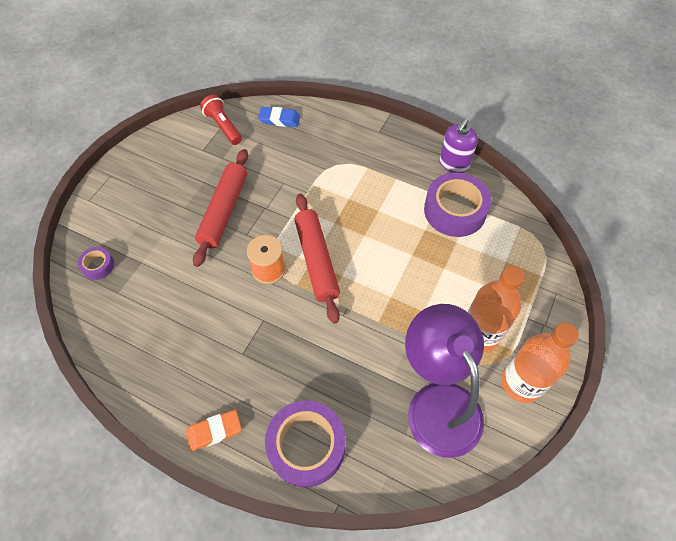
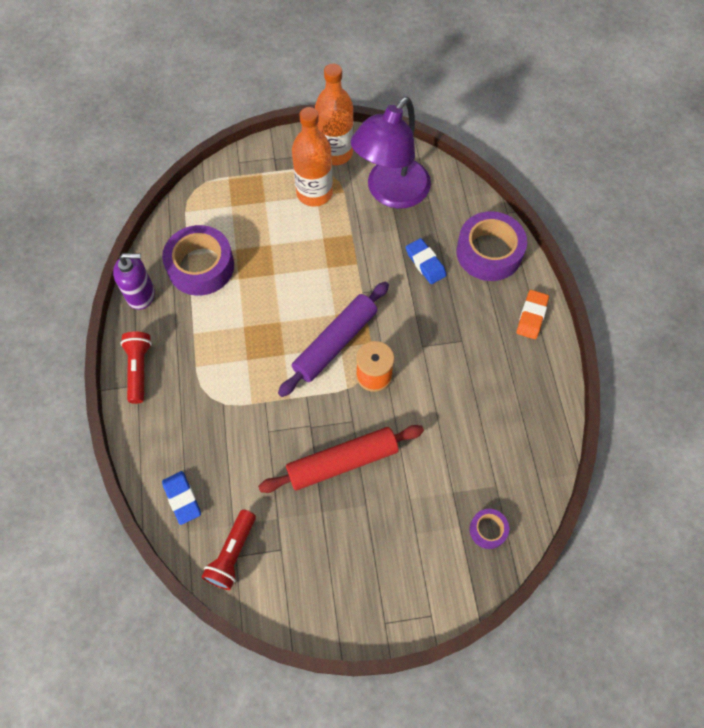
camera: 125 degrees left, 5 degrees up
(214, 431) = (531, 316): orange eraser -> orange eraser turned 75 degrees clockwise
(317, 260) = (335, 343): red rolling pin -> purple rolling pin
(337, 378) = (425, 263): none -> blue eraser
(390, 137) = (139, 369): none -> red flashlight

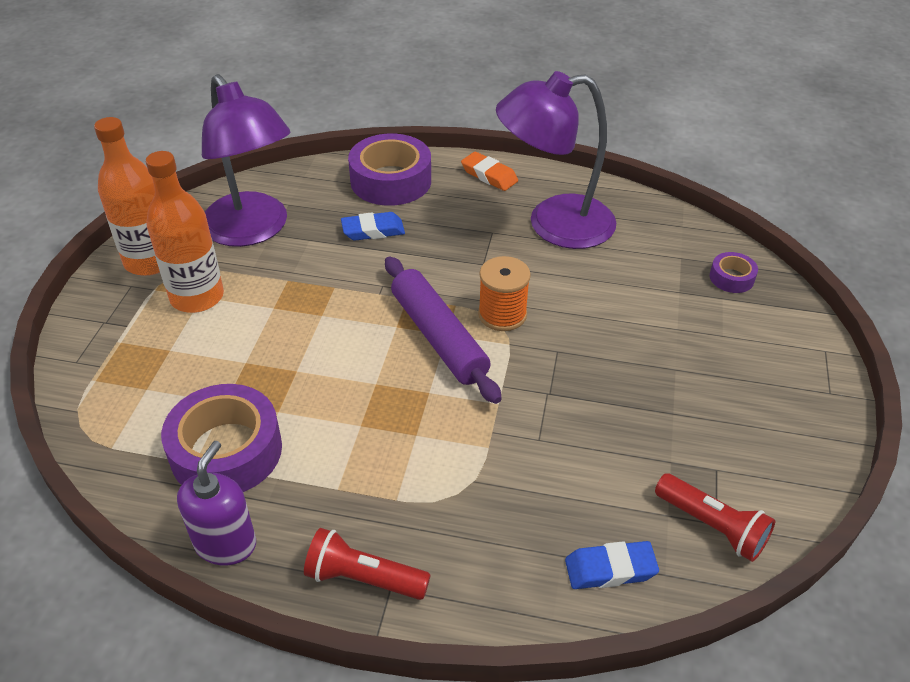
camera: 70 degrees left, 20 degrees down
(342, 462) = (611, 375): red rolling pin -> none
(492, 381) = (553, 224): none -> purple lamp

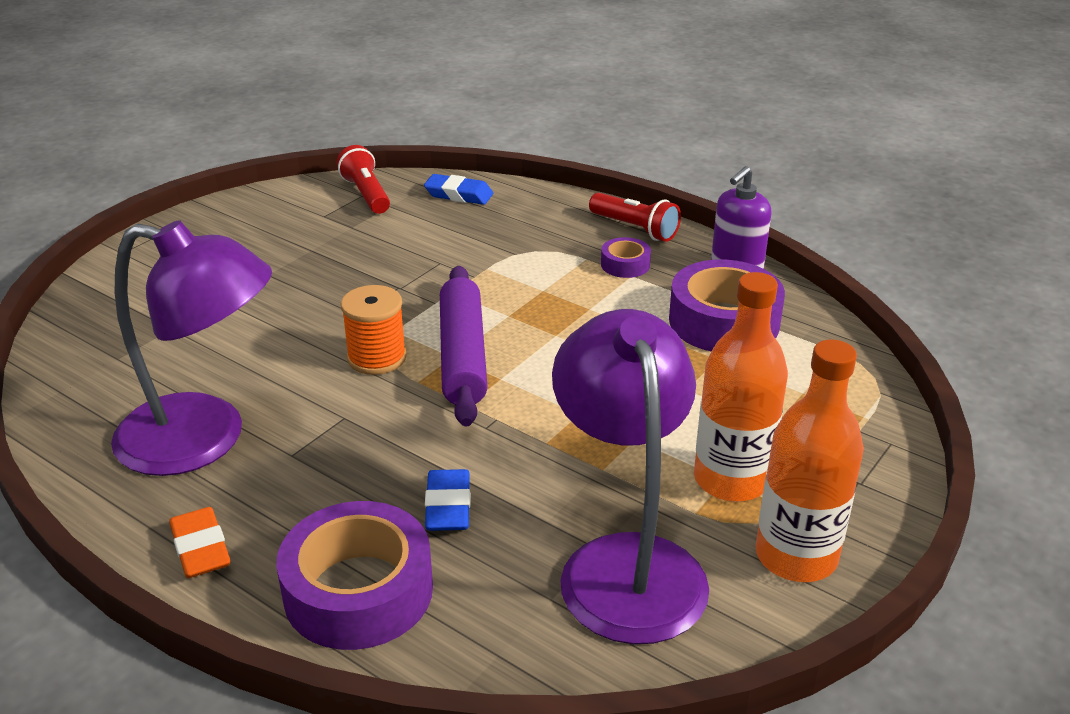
camera: 155 degrees left, 10 degrees down
(373, 230) = (448, 506): blue eraser -> blue eraser turned 75 degrees clockwise
(731, 278) = (101, 324): purple tape -> purple tape (625, 264)

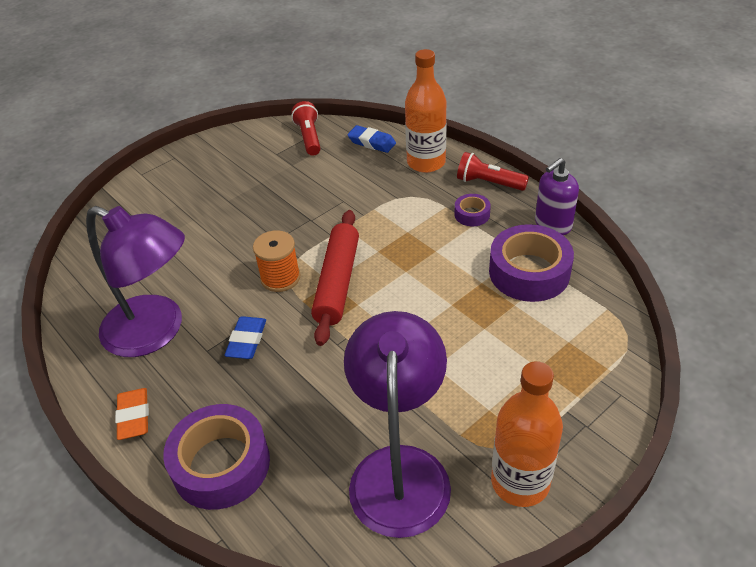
camera: 15 degrees right, 10 degrees up
(448, 506) = (295, 406): blue eraser -> blue eraser (246, 341)
(463, 356) = (338, 282): purple rolling pin -> red rolling pin
(635, 229) = (488, 183): red flashlight -> red flashlight turned 150 degrees clockwise
(731, 480) = (493, 411): orange bottle -> orange bottle (426, 162)

